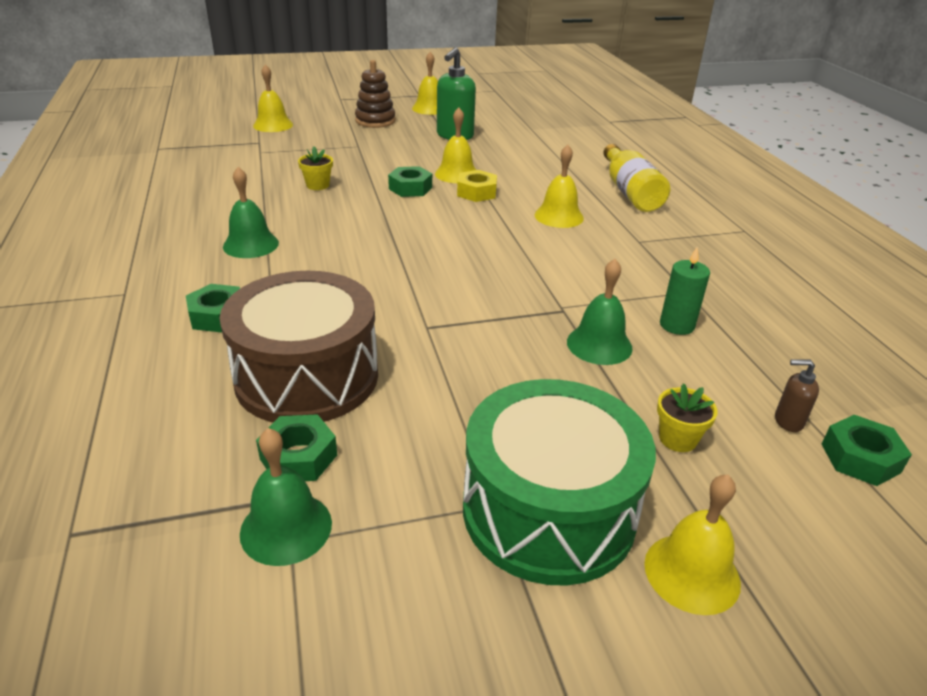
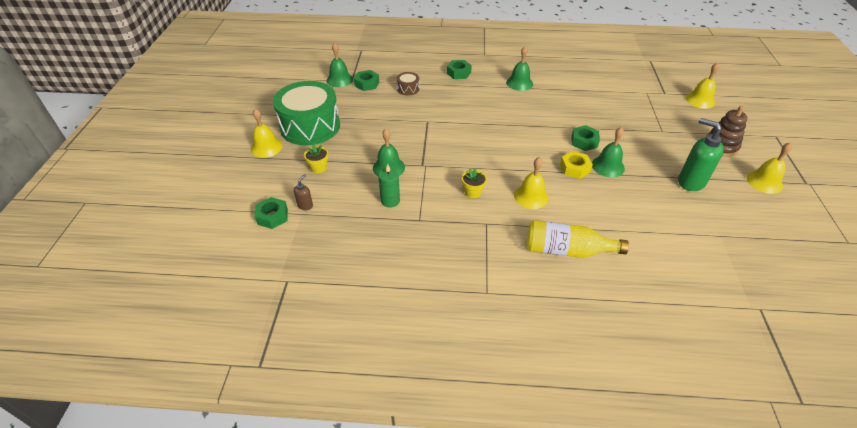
camera: 110 degrees right, 10 degrees up
(307, 376) = (408, 89): brown drum -> brown drum, size x0.41
(318, 185) = (591, 108): yellow flower pot -> yellow flower pot (472, 192)
(457, 174) = (608, 166): yellow bell -> green bell

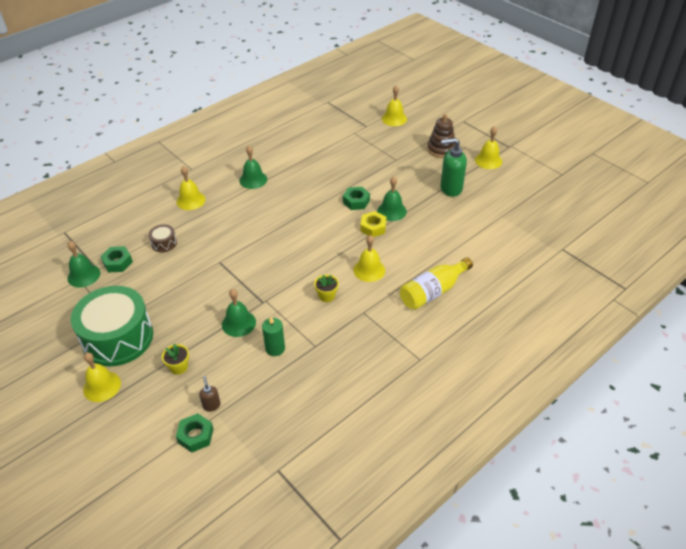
camera: 45 degrees left, 0 degrees up
(458, 73) = (191, 200): green nut -> yellow bell

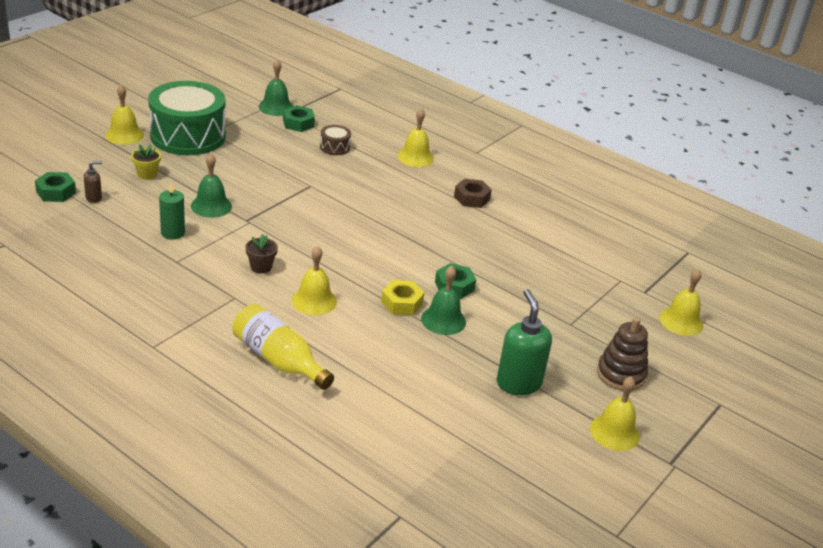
camera: 75 degrees right, 10 degrees down
(253, 180) = (471, 198): green bell -> brown nut
(327, 296) = (261, 267): yellow flower pot -> brown flower pot

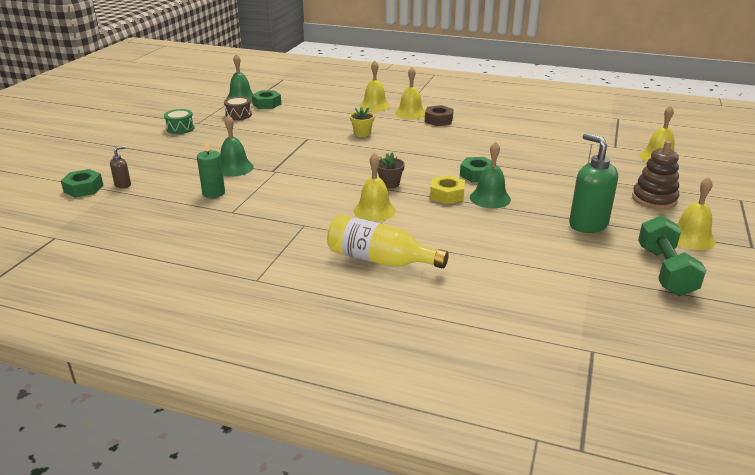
camera: 15 degrees left, 5 degrees down
(124, 135) = (123, 138): yellow bell -> yellow bell (410, 113)
(147, 174) = (161, 159): yellow flower pot -> yellow flower pot (362, 133)
(188, 136) = (180, 128): green drum -> green drum, size x0.41
(261, 267) = (310, 198): brown flower pot -> brown flower pot (389, 184)
(335, 147) = (307, 112): brown drum -> brown drum (238, 115)
(548, 460) = (665, 271): none -> green dumbbell

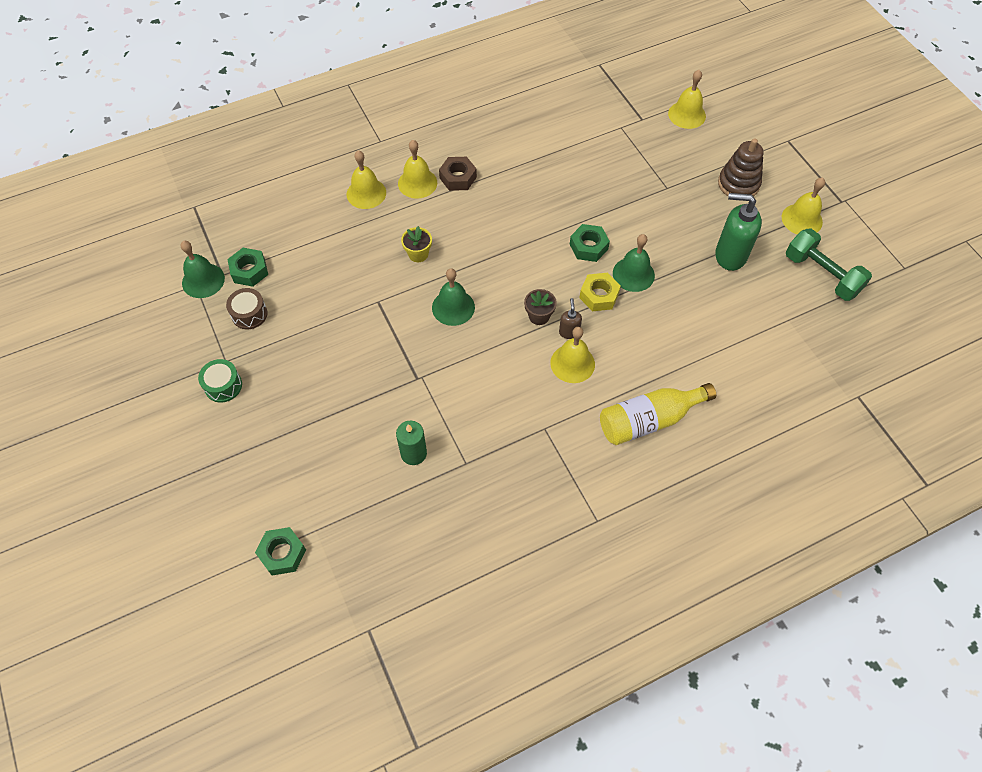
camera: 45 degrees left, 30 degrees up
(123, 185) = (312, 515): brown soap dispenser -> brown soap dispenser (569, 332)
(234, 168) = (378, 403): green bell -> green bell (453, 307)

